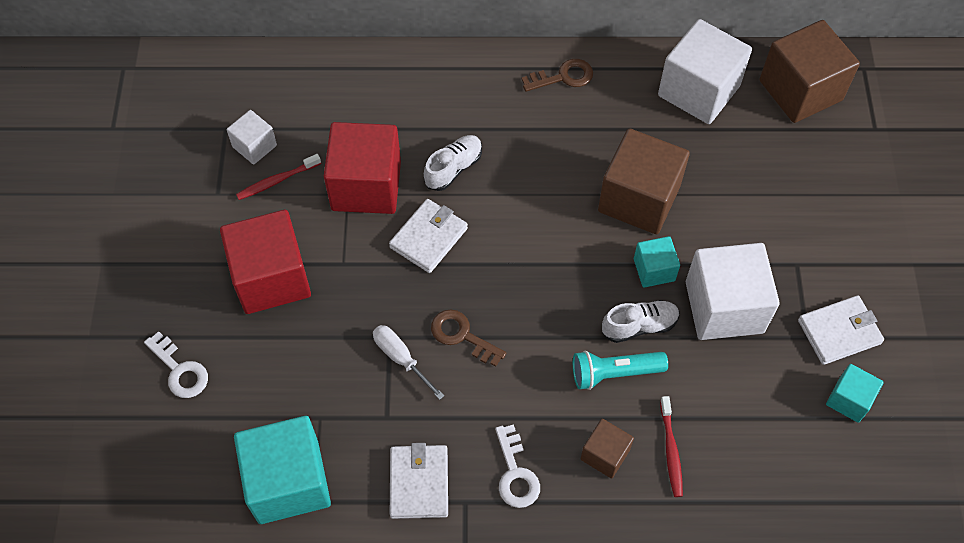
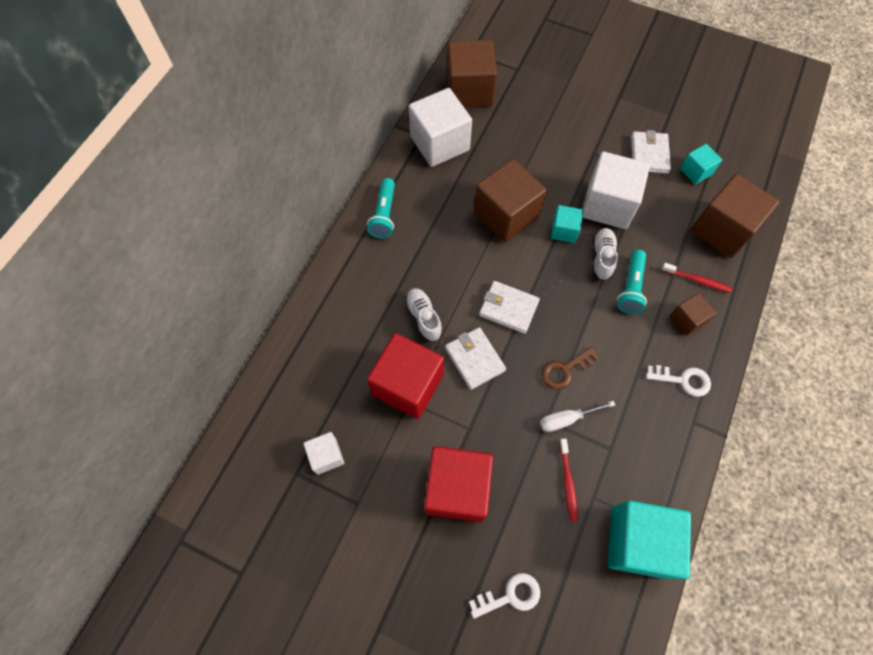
camera: 65 degrees left, 5 degrees up
(277, 181) = (369, 451): red toothbrush -> red toothbrush (567, 482)
(419, 483) = (669, 447): white wallet -> white wallet (508, 308)
(563, 77) = (384, 215): brown key -> turquoise flashlight
(771, 461) = (722, 229): none -> brown cube

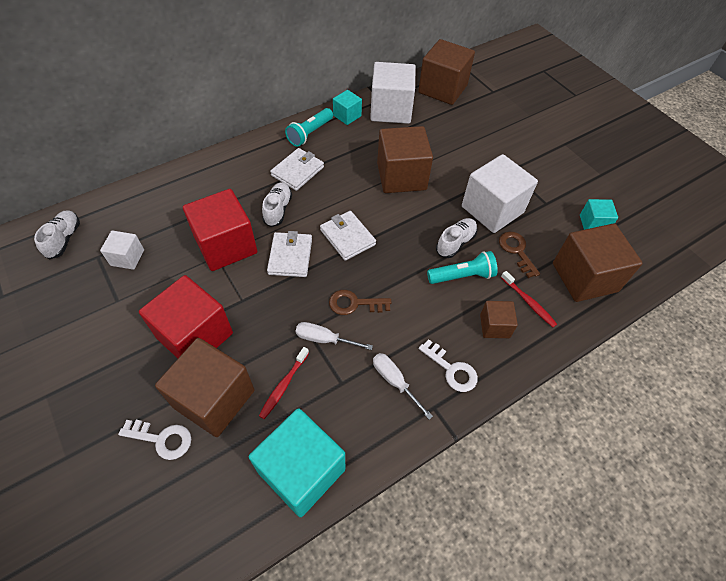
camera: 30 degrees right, 10 degrees down
(245, 478) = (64, 239): none -> white shoe
(522, 532) = (214, 398): none -> brown cube
(564, 230) = (439, 209): turquoise cube -> turquoise cube (347, 116)
(630, 288) = (462, 276): turquoise flashlight -> turquoise flashlight turned 150 degrees counterclockwise
(649, 154) = (559, 193): white wallet -> white wallet (297, 171)
(649, 420) = (395, 382): none -> white screwdriver
(655, 236) = (516, 251): none -> brown key

